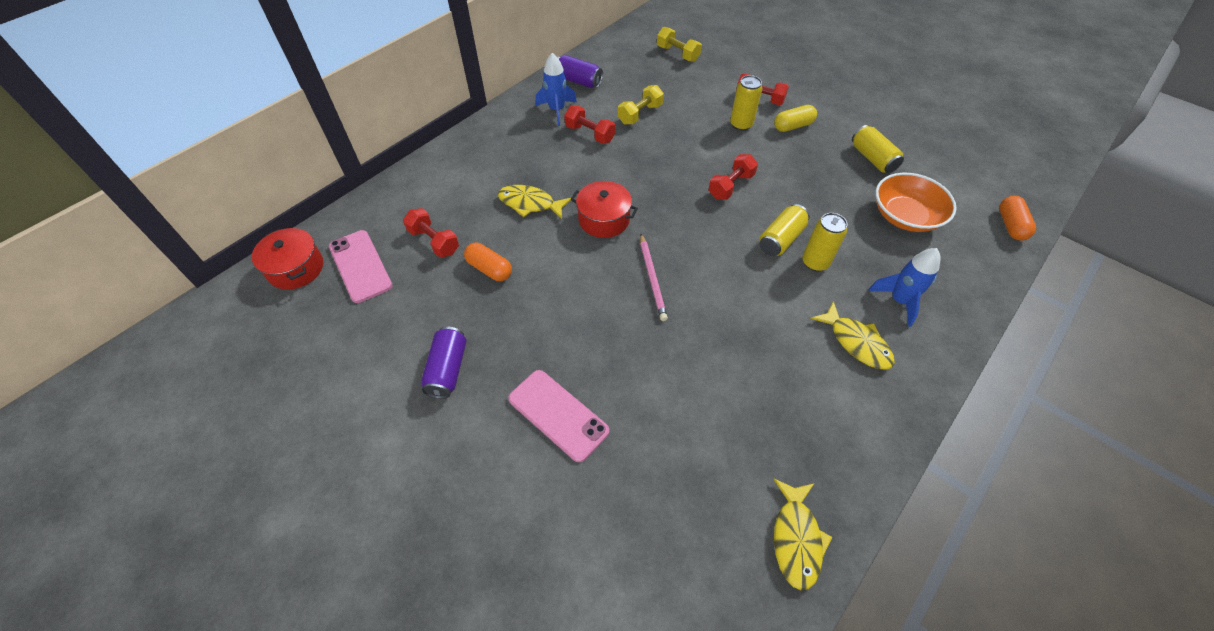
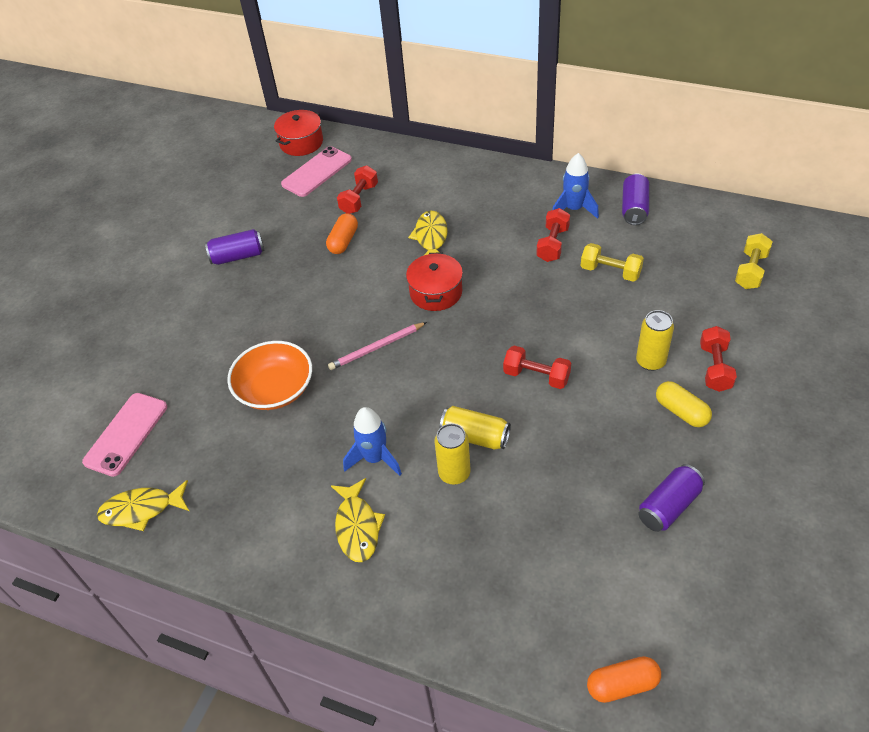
camera: 75 degrees right, 5 degrees down
(558, 414) = (216, 331): pink phone -> pink phone (126, 434)
(856, 342) = (357, 527): yellow fish -> yellow fish turned 45 degrees counterclockwise
(872, 158) = (668, 506): yellow can -> purple can
(899, 301) = (430, 561): blue rocket -> blue rocket (375, 458)
(905, 216) = (575, 554): orange bowl -> orange bowl (275, 389)

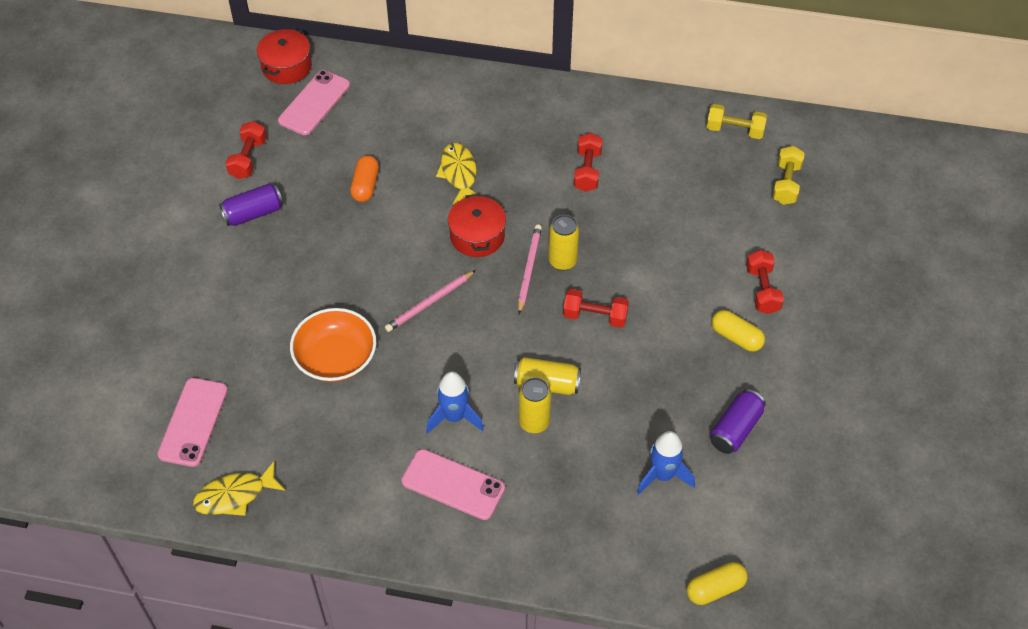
camera: 15 degrees left, 5 degrees up
(357, 527) = (453, 484): yellow fish -> pink phone
(359, 199) = (370, 133): red dumbbell -> red dumbbell (248, 158)
(479, 326) = (529, 269): none -> pink pencil
(574, 209) = (602, 128): blue rocket -> blue rocket (663, 475)
(610, 272) = (650, 197): yellow dumbbell -> yellow dumbbell (734, 130)
(622, 684) = (715, 588): orange capsule -> yellow capsule
(634, 208) = (664, 122): purple can -> none
(650, 361) = (701, 289): yellow can -> yellow can (562, 261)

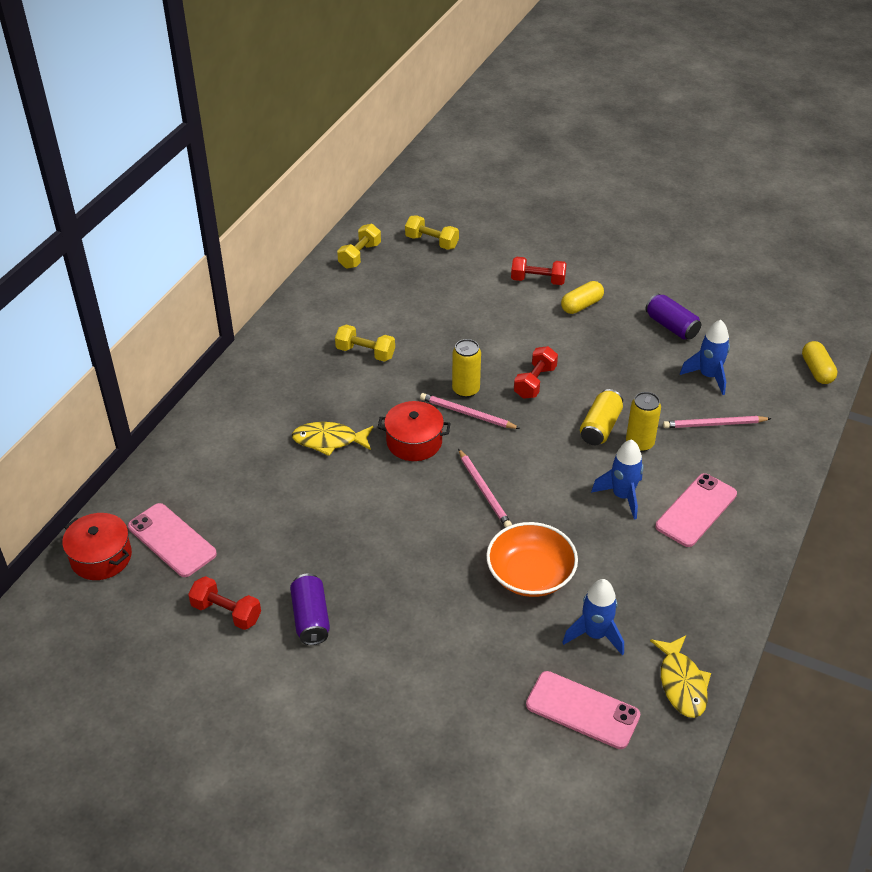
camera: 75 degrees left, 10 degrees down
(276, 419) = (595, 634): none -> blue rocket
(365, 186) = (313, 515): orange capsule -> none
(586, 489) = (714, 424): none -> pink pencil
(587, 171) = (365, 353): red dumbbell -> yellow dumbbell

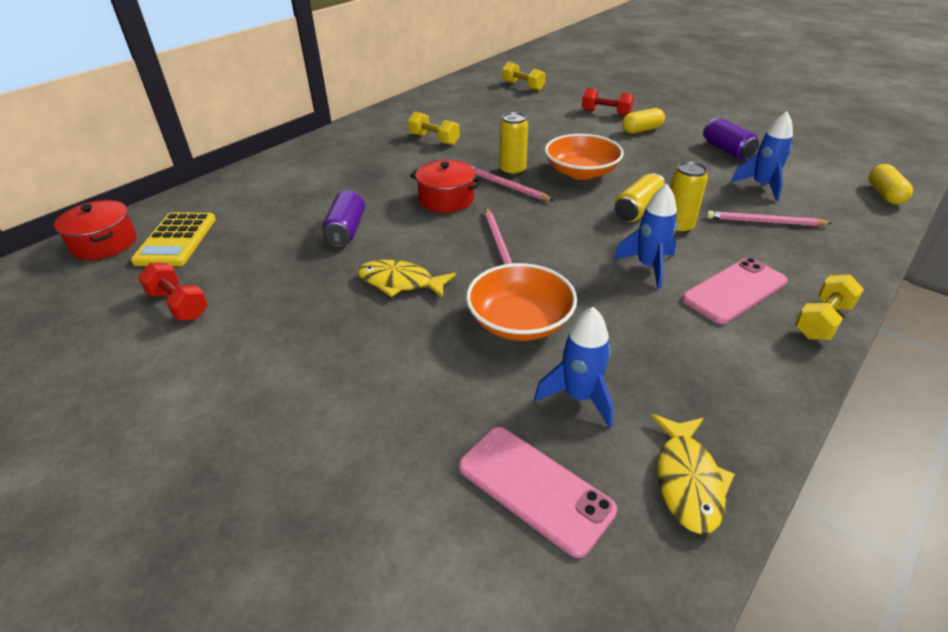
camera: 15 degrees right, 5 degrees down
(172, 540) = (176, 240): pink phone -> yellow calculator
(311, 618) = (258, 324): purple can -> purple can (346, 231)
(329, 440) = (368, 189): yellow fish -> yellow fish (400, 282)
(360, 256) = (460, 89): yellow dumbbell -> yellow dumbbell (822, 321)
(535, 382) = (581, 172): red dumbbell -> orange bowl

